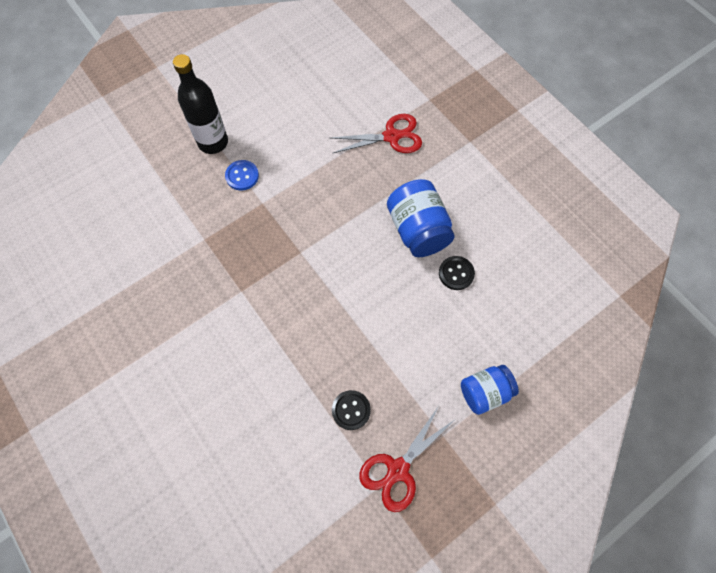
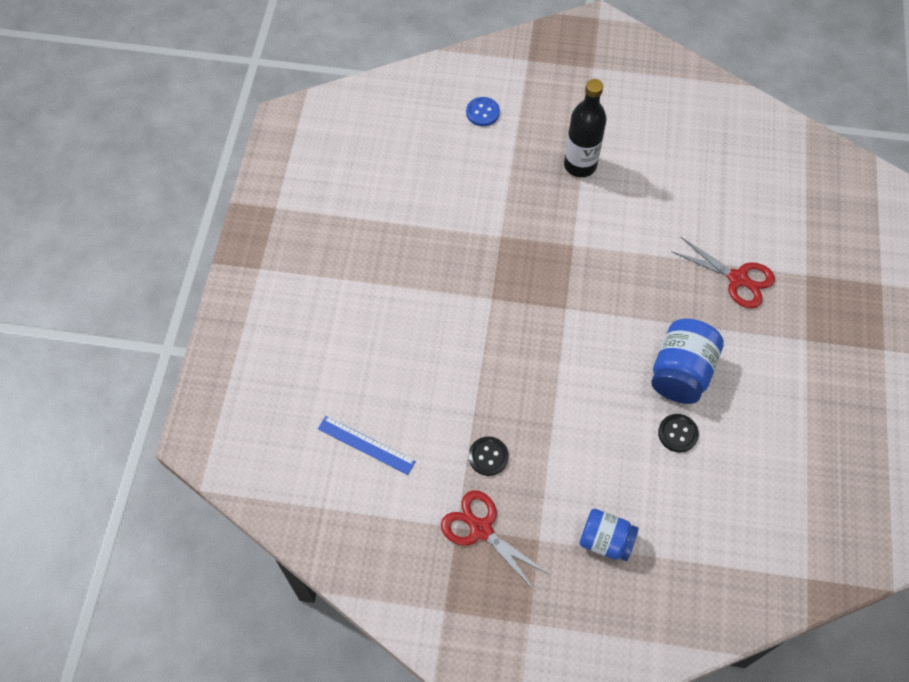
camera: 45 degrees right, 5 degrees down
(242, 176) = (577, 210): blue button -> blue button (482, 112)
(253, 490) = (366, 445): none -> blue ruler
(398, 469) = (481, 529): red scissors -> red scissors turned 45 degrees clockwise

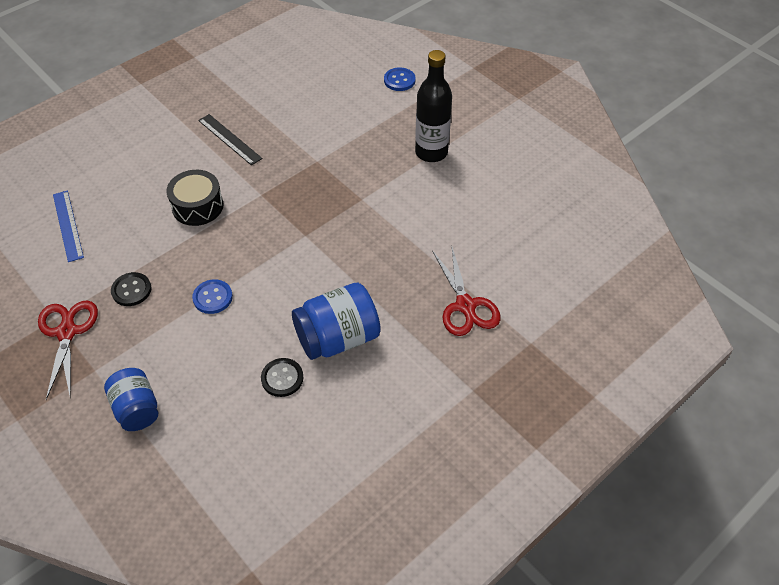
camera: 40 degrees right, 10 degrees down
(406, 267) = (229, 139): none -> black ruler
(453, 347) = (197, 206): none -> black drum
(557, 413) = (213, 297): none -> blue button

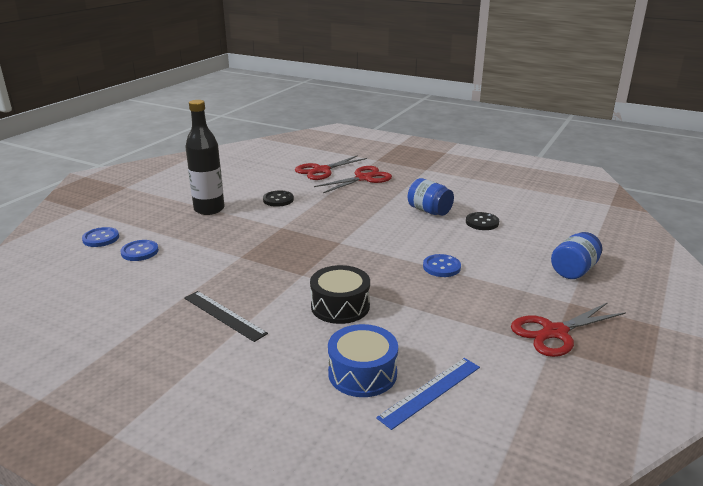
camera: 110 degrees left, 25 degrees down
(111, 196) = (362, 373): none -> blue drum
(131, 290) = (474, 311): black button -> black button (278, 200)
(229, 139) = (224, 315): black ruler -> black ruler turned 75 degrees counterclockwise
(338, 338) = (429, 211): blue jar -> blue jar, size x0.66
(360, 102) = (140, 252): none -> blue button
(509, 269) = (322, 170): none -> red scissors

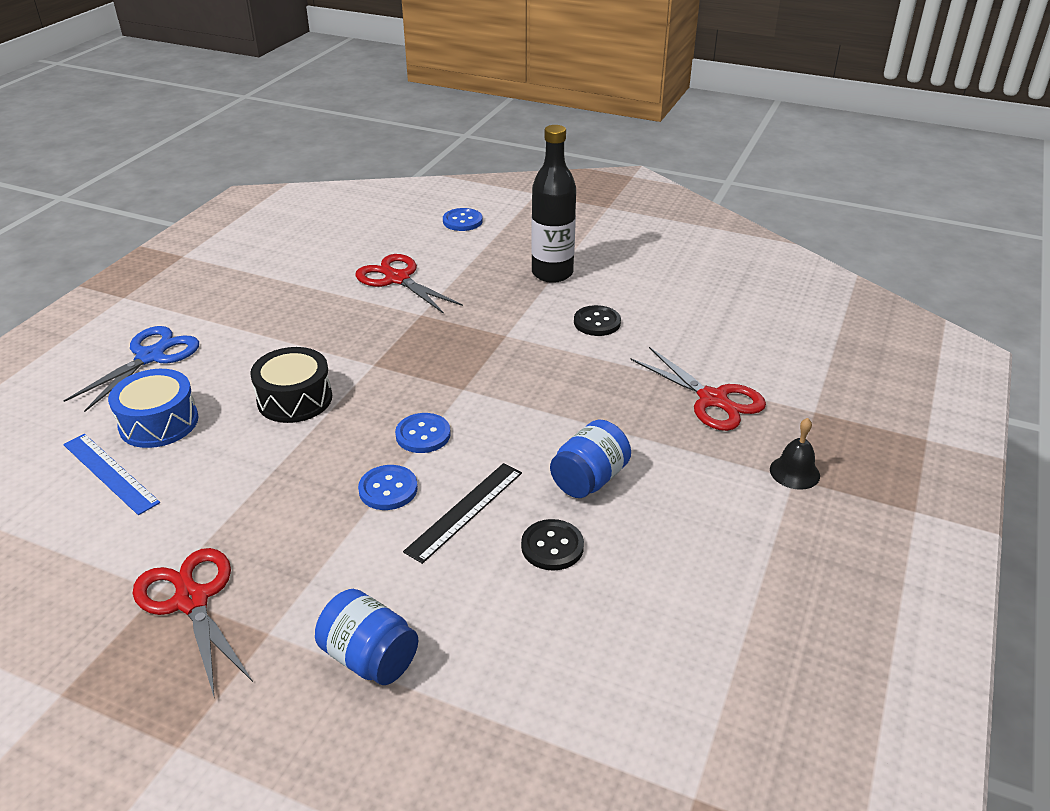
camera: 85 degrees right, 10 degrees up
(140, 252) = (431, 249): blue button -> blue button (423, 435)
(224, 315) = (290, 322): black ruler -> black ruler (465, 511)
(253, 394) = (150, 357): none -> blue scissors
(322, 170) = (730, 352): red scissors -> red scissors (397, 279)
(422, 168) = (794, 472): none -> black bell

